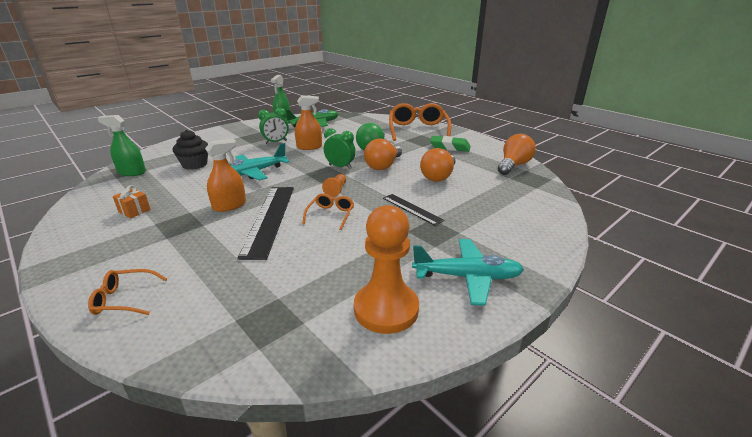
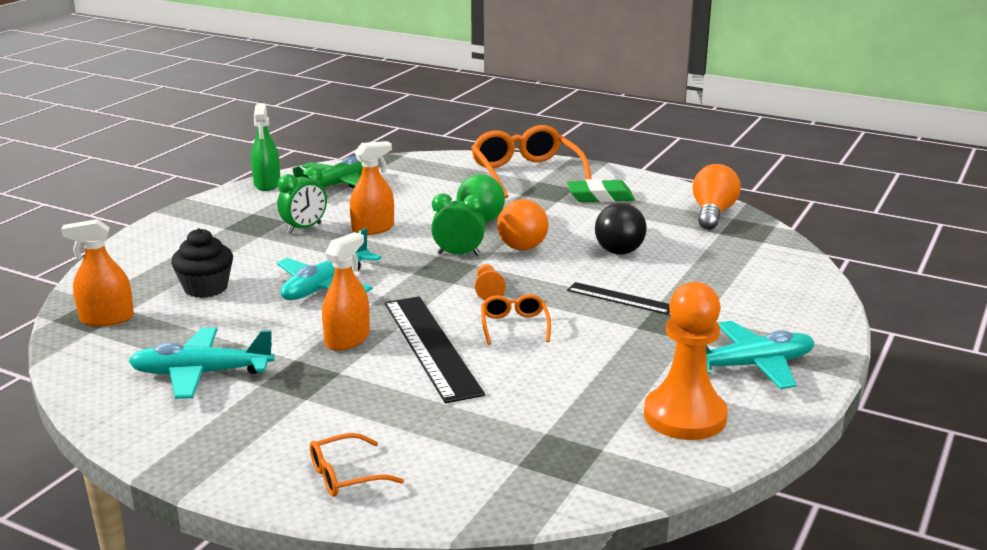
camera: 20 degrees left, 5 degrees down
(132, 172) = (107, 319): green spray bottle -> orange spray bottle
(134, 211) = (201, 373): orange gift -> turquoise plane
(438, 176) = (620, 246): orange light bulb -> black light bulb

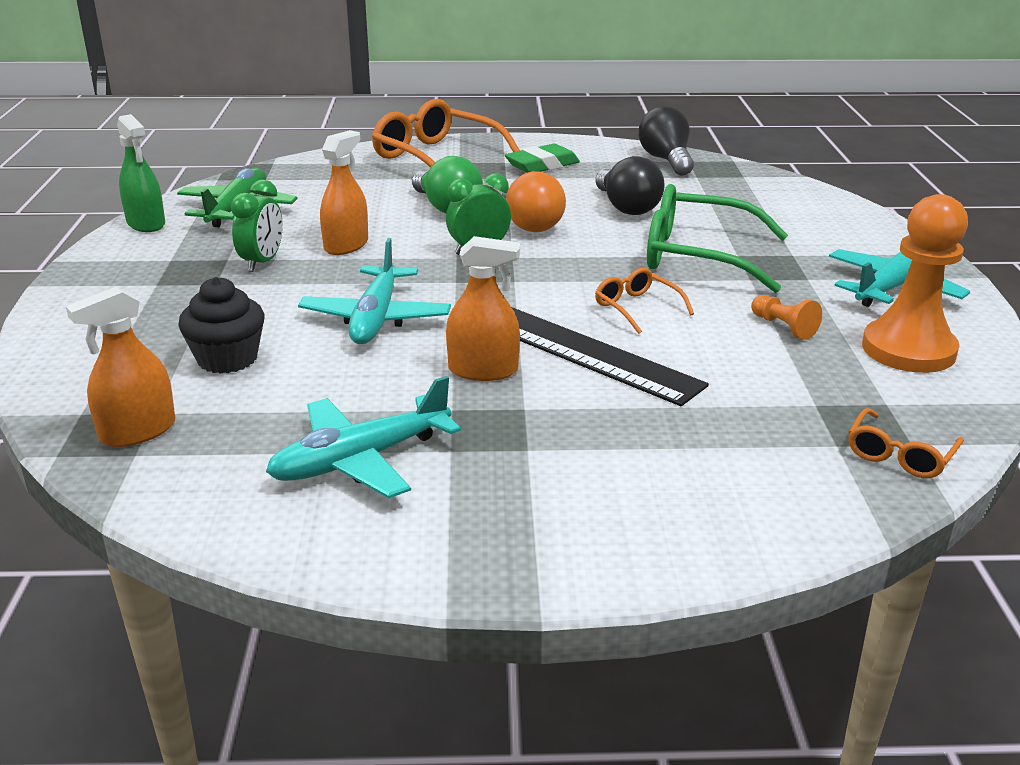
camera: 30 degrees left, 5 degrees up
(345, 476) = (690, 520): orange glasses -> orange glasses (899, 455)
(347, 339) = (483, 370): orange spray bottle -> orange spray bottle turned 90 degrees clockwise
(488, 290) = (561, 280): orange pawn -> orange pawn (783, 327)
(620, 298) = (696, 256): black ruler -> green glasses
(712, 213) = (666, 160): orange light bulb -> black light bulb

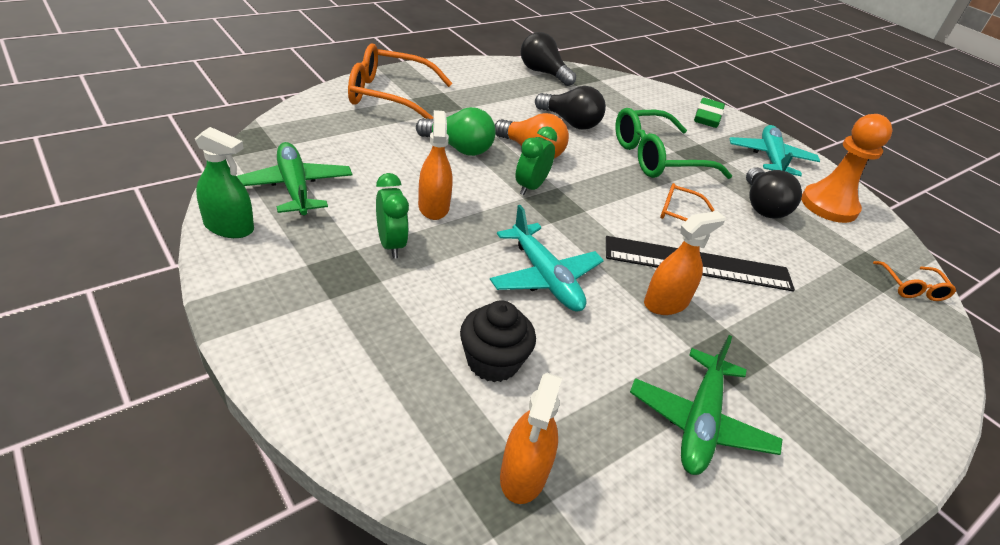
camera: 40 degrees left, 10 degrees up
(360, 460) = (699, 423): turquoise plane -> green plane
(542, 165) = (473, 91): green eraser -> green eraser (707, 117)
(783, 327) = (762, 206): orange pawn -> black light bulb

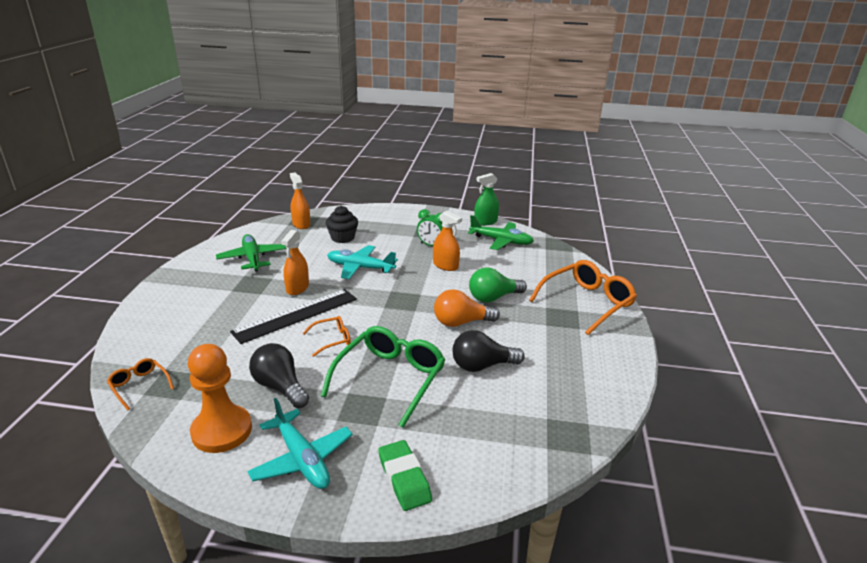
camera: 140 degrees right, 10 degrees down
(530, 187) = (426, 301): green clock -> none
(543, 73) = (587, 409): black light bulb -> none

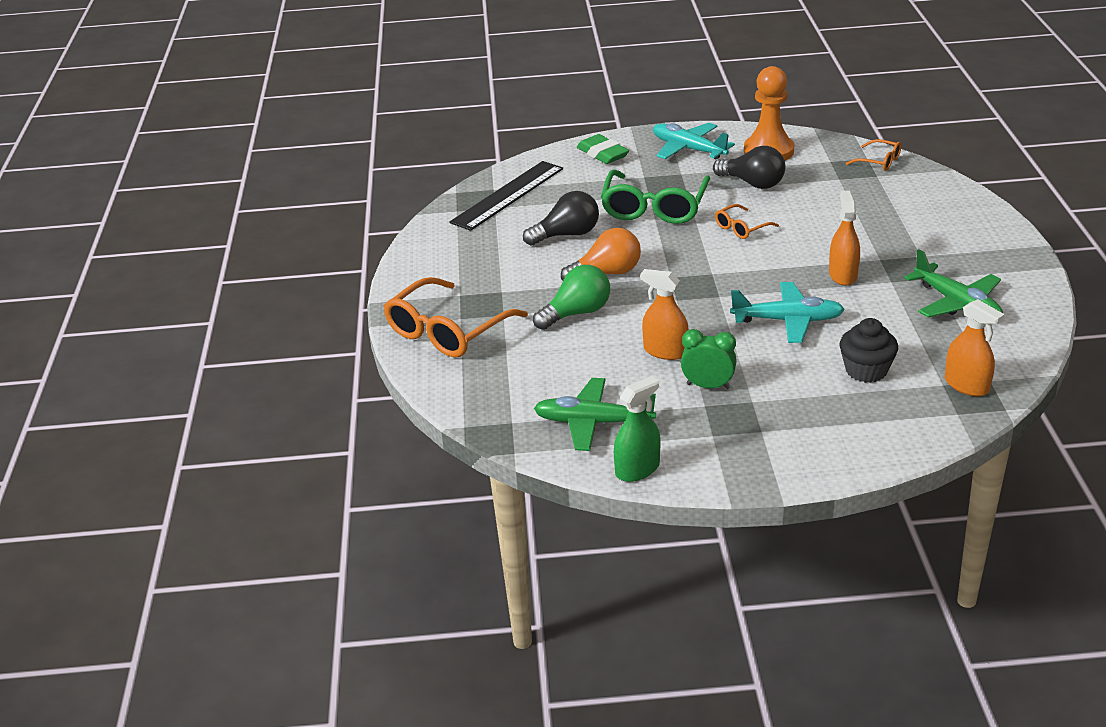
camera: 170 degrees right, 5 degrees up
(296, 315) = (807, 244): black ruler -> black ruler (508, 195)

